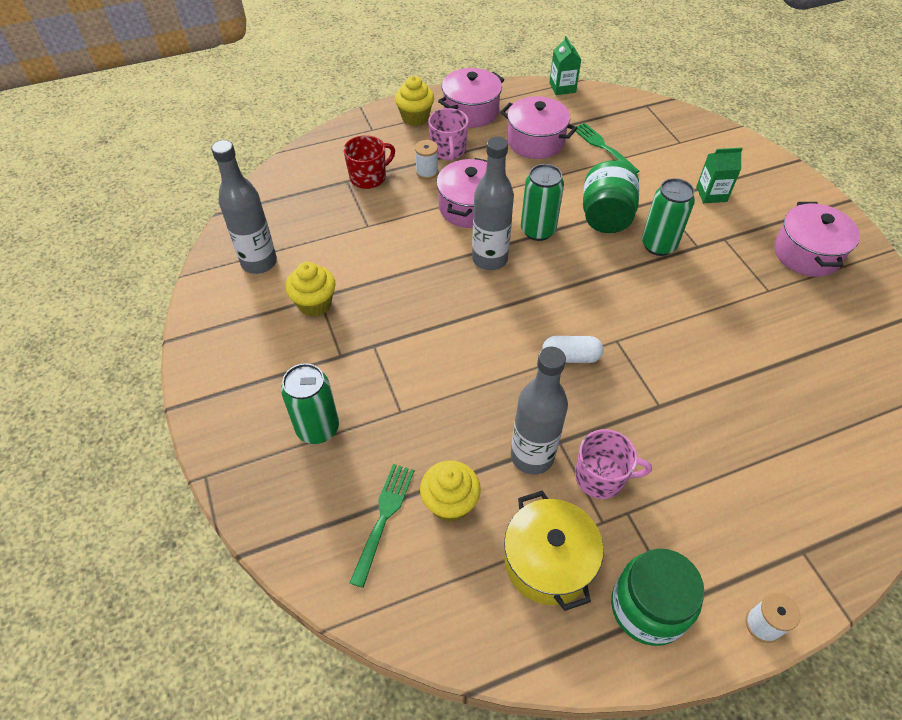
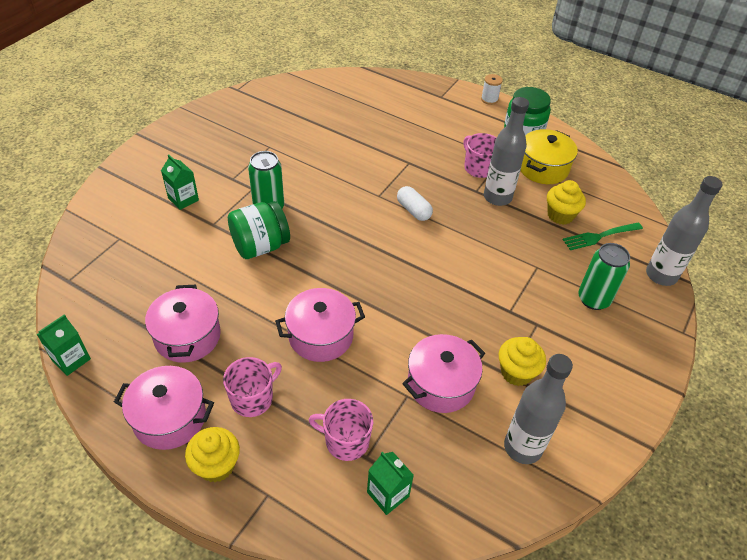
camera: 130 degrees left, 5 degrees down
(312, 177) = (388, 494): none -> green carton
(369, 177) = (346, 441): red mug -> pink mug
(427, 172) = (299, 396): white spool -> none
(489, 259) = (368, 291): grey bottle -> grey bottle (661, 275)
(538, 230) = (311, 278): green can -> none
(603, 147) = (163, 284): green fork -> none
(806, 253) = (217, 139): pink pot -> pink pot (441, 384)

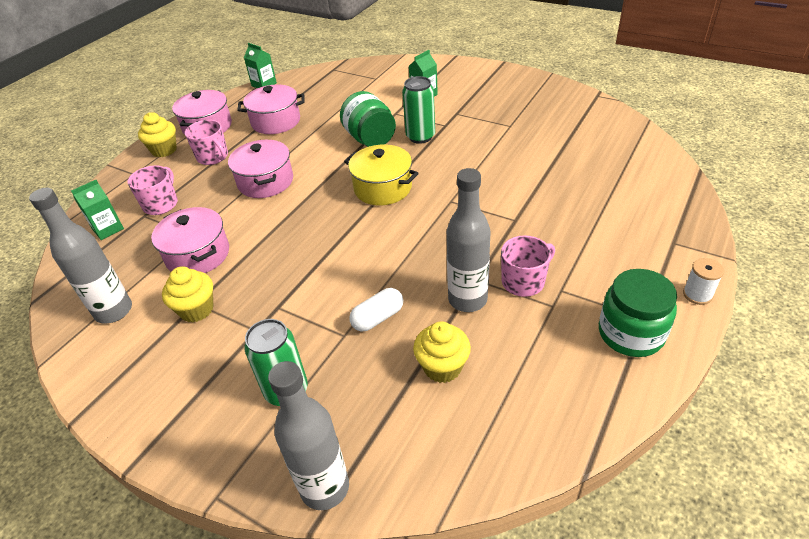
camera: 95 degrees right, 5 degrees down
(413, 210) = (431, 227): white capsule -> white capsule (378, 318)
(543, 168) = (545, 353): yellow pot -> yellow pot (383, 188)
(600, 236) = (404, 413): green fork -> none

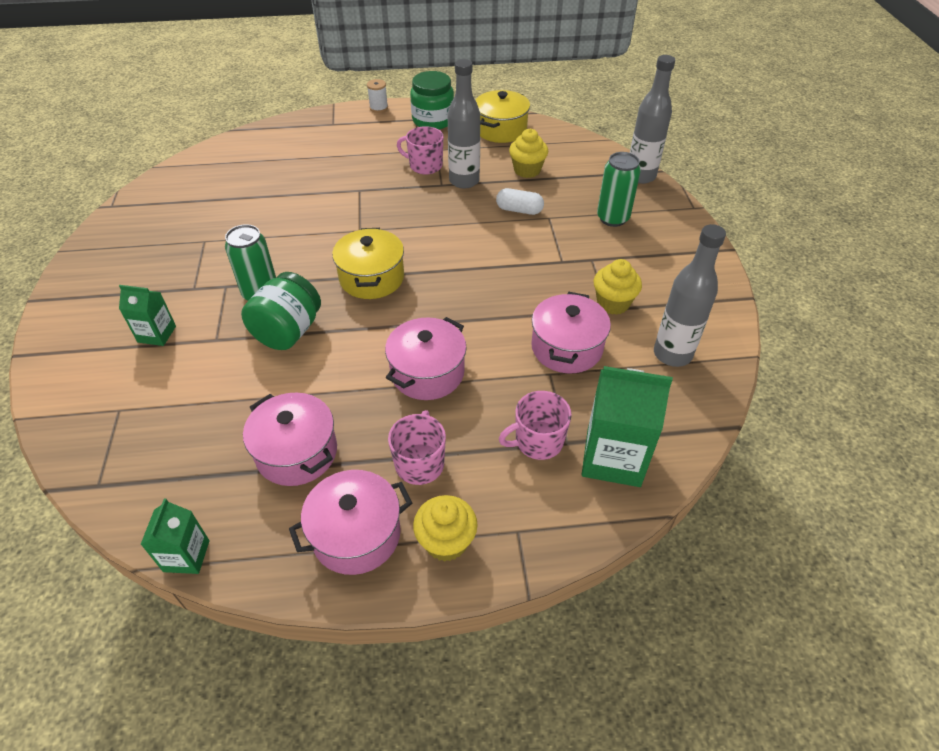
camera: 130 degrees left, 5 degrees up
(108, 229) = (613, 458): green carton -> green carton, size x1.77
(559, 394) = (501, 130): none -> yellow pot

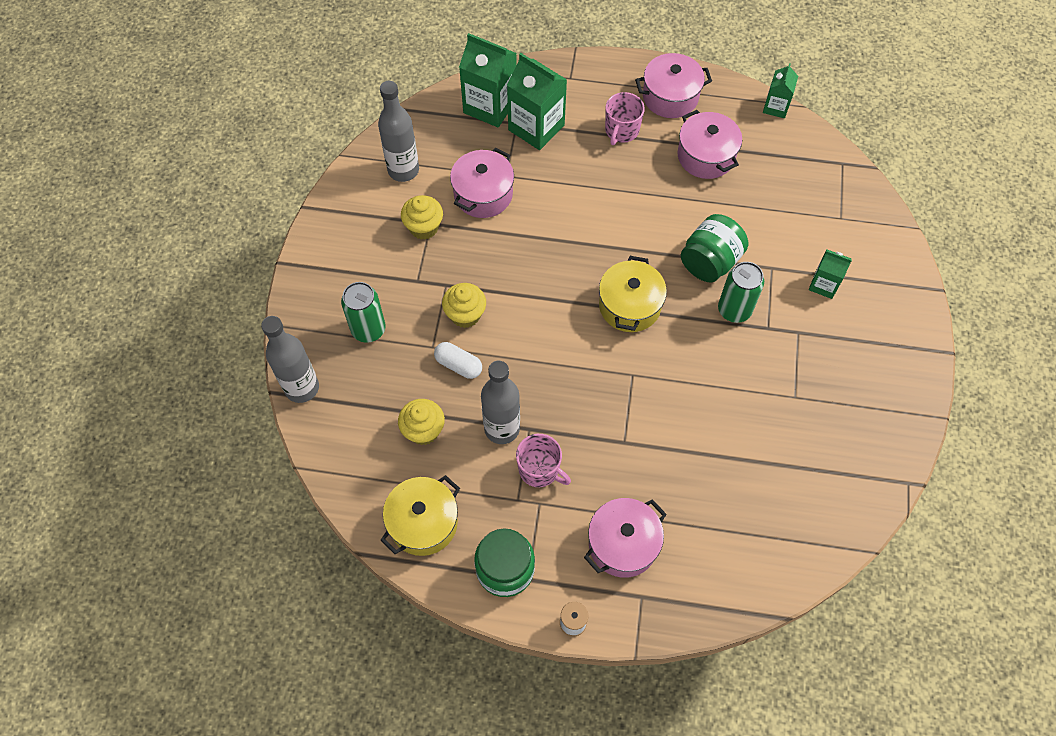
camera: 165 degrees left, 15 degrees up
(427, 373) = (600, 197): pink pot -> pink pot (623, 544)
(446, 542) = (616, 81): yellow cupcake -> yellow cupcake (465, 315)
(537, 441) = (536, 127): pink mug -> green carton

